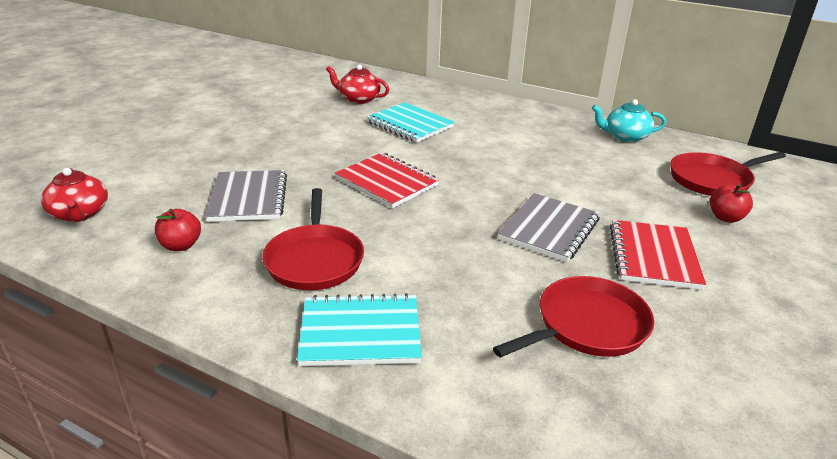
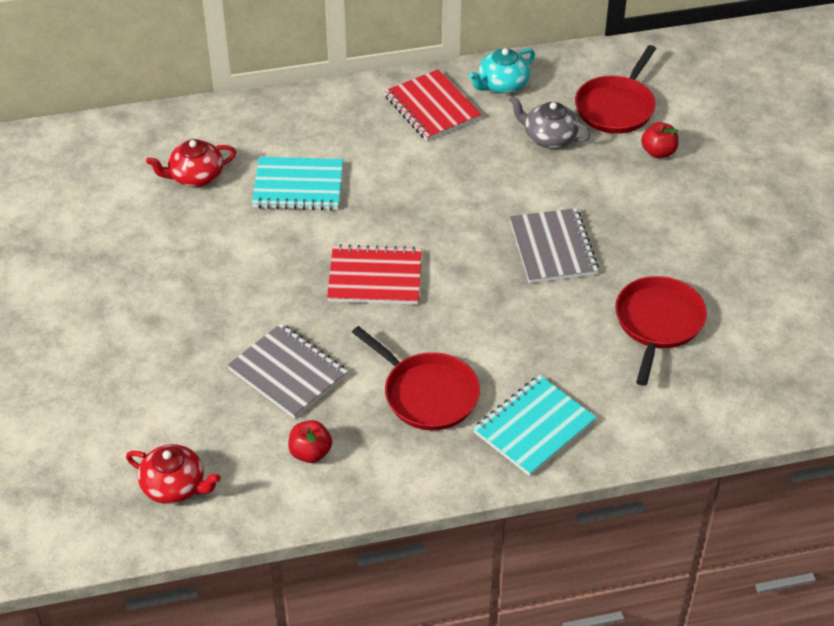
camera: 40 degrees left, 15 degrees up
(629, 172) = (549, 137): none -> grey teapot
(653, 256) = (644, 229): red notebook -> red notebook (432, 108)

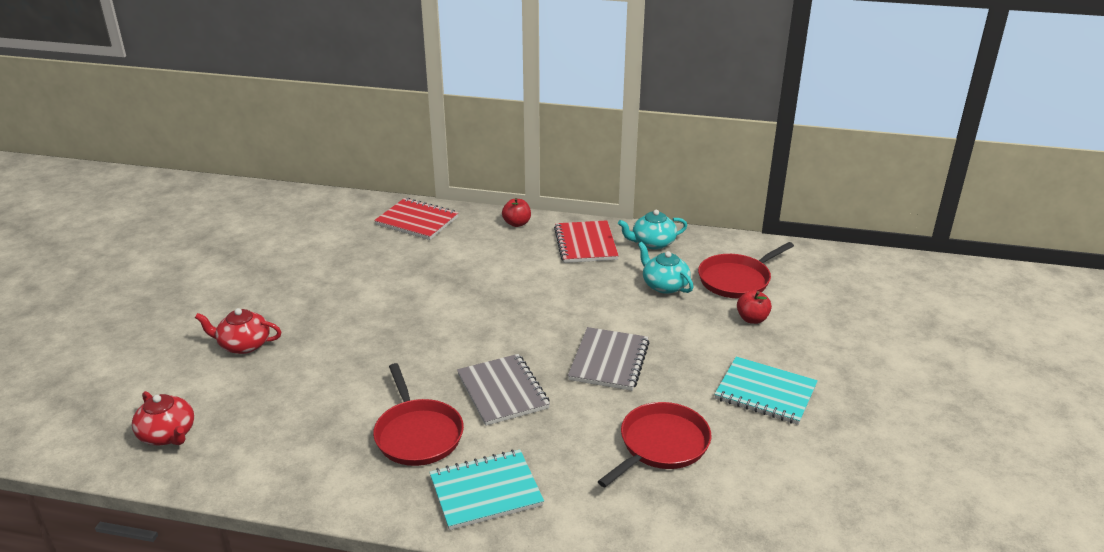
camera: 25 degrees right, 15 degrees down
(195, 176) = (377, 241): red teapot -> red teapot (243, 345)
(288, 373) = (324, 384): grey notebook -> grey notebook (502, 391)
(298, 186) = (443, 266): turquoise notebook -> turquoise notebook (765, 393)
(310, 453) = (288, 446): red apple -> red apple (517, 223)
(375, 278) = (448, 339): red notebook -> red notebook (417, 221)
(549, 137) = (664, 285): grey teapot -> turquoise teapot

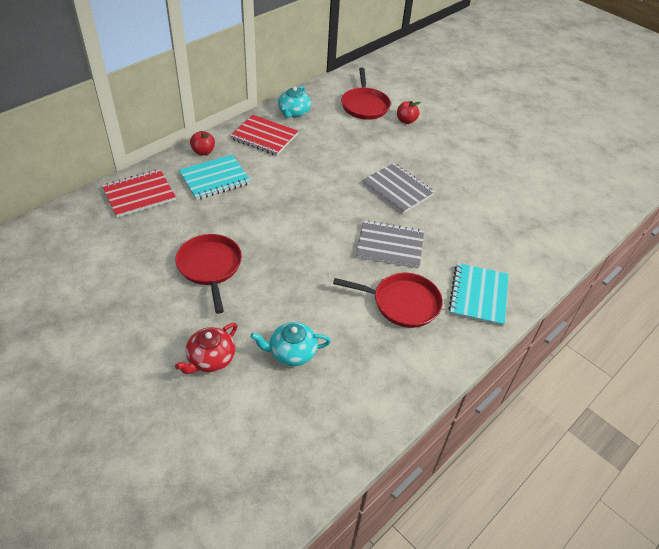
camera: 60 degrees left, 15 degrees up
(168, 435) = (292, 447): red teapot -> none
(661, 445) = (487, 208): red pan -> red pan (210, 267)
(664, 285) = (343, 132): turquoise teapot -> turquoise teapot (292, 352)
(765, 393) = (472, 151): turquoise notebook -> turquoise notebook (215, 179)

